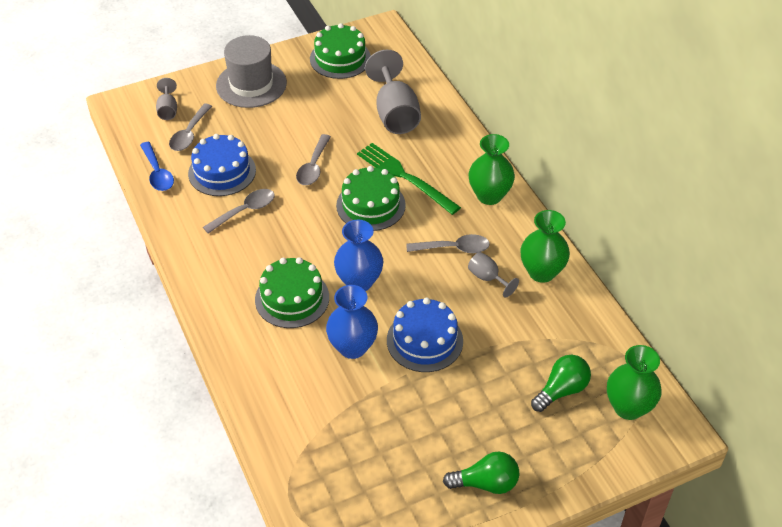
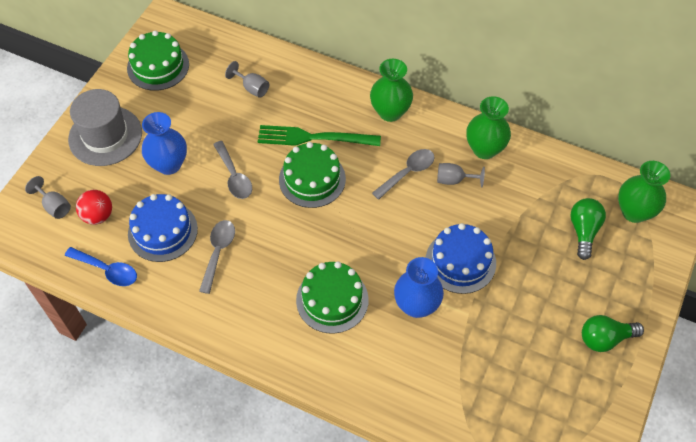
camera: 40 degrees left, 10 degrees up
(189, 134) = (98, 216): grey spoon -> red ball
(359, 282) = (367, 249): blue vase -> blue vase (169, 164)
(395, 113) = (252, 88): grey goblet -> grey goblet, size x0.50
(485, 483) = (605, 338): green light bulb -> green light bulb turned 150 degrees counterclockwise

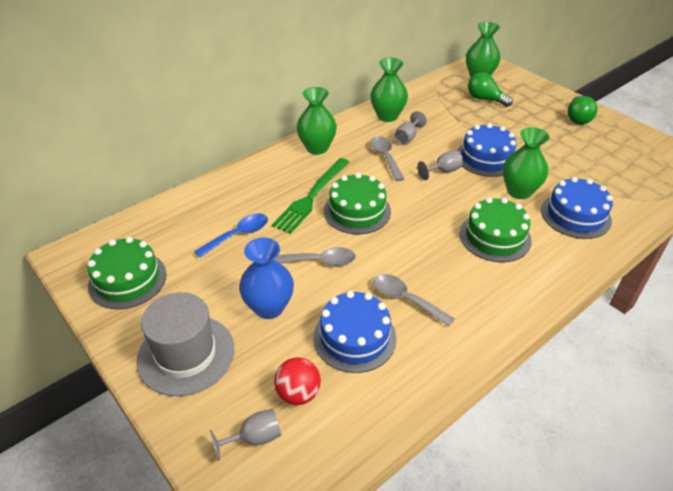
camera: 65 degrees left, 15 degrees down
(107, 270) = (381, 405): blue spoon -> blue spoon (238, 235)
(252, 88) = (221, 218): grey goblet -> grey goblet (443, 171)
(404, 365) = (575, 215): none -> blue cake
(416, 305) = (519, 191): blue vase -> green vase

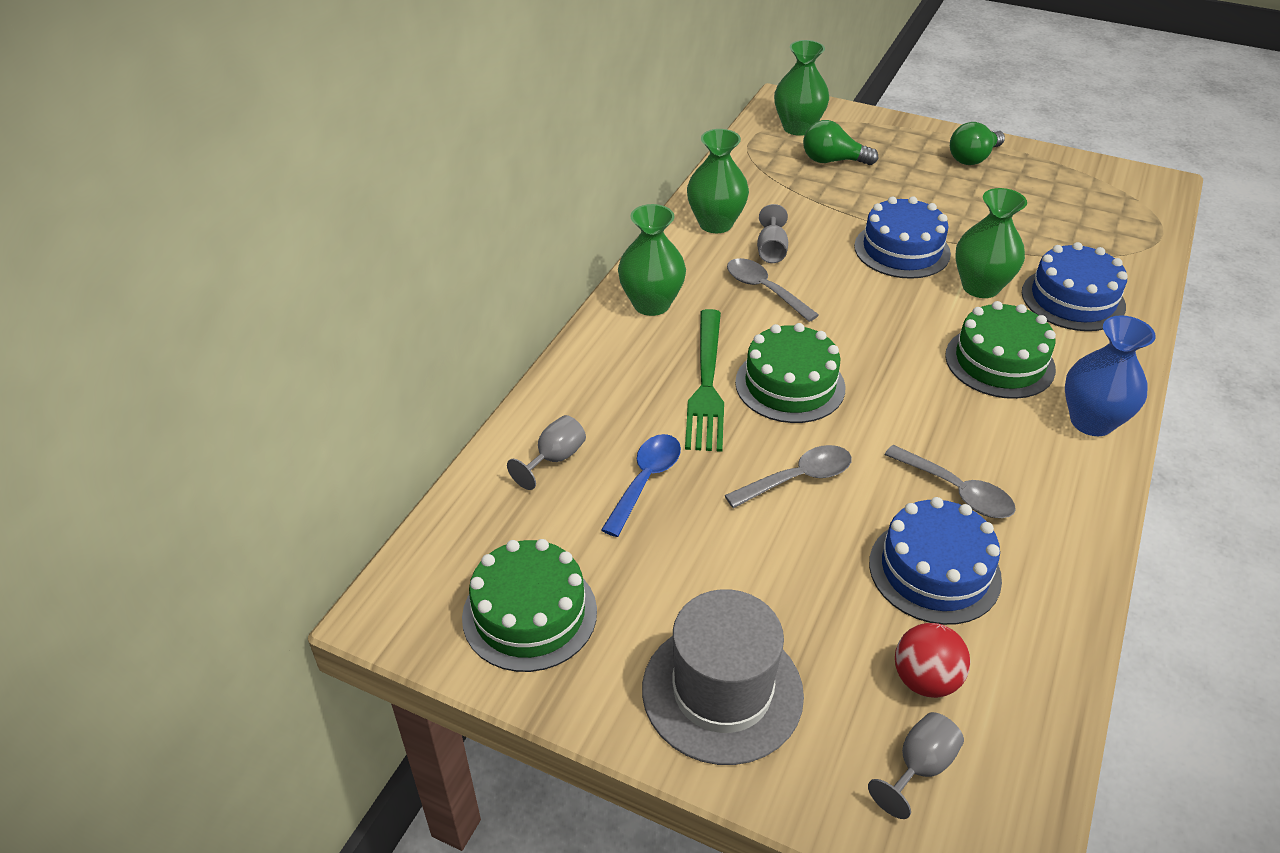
camera: 25 degrees left, 0 degrees up
(269, 307) = (784, 574): blue vase -> blue vase (1091, 421)
(405, 299) = (957, 491): grey spoon -> grey spoon turned 150 degrees counterclockwise
(443, 171) = (860, 287): grey goblet -> grey goblet (554, 459)
(577, 118) = (973, 158): green light bulb -> green light bulb turned 60 degrees clockwise

